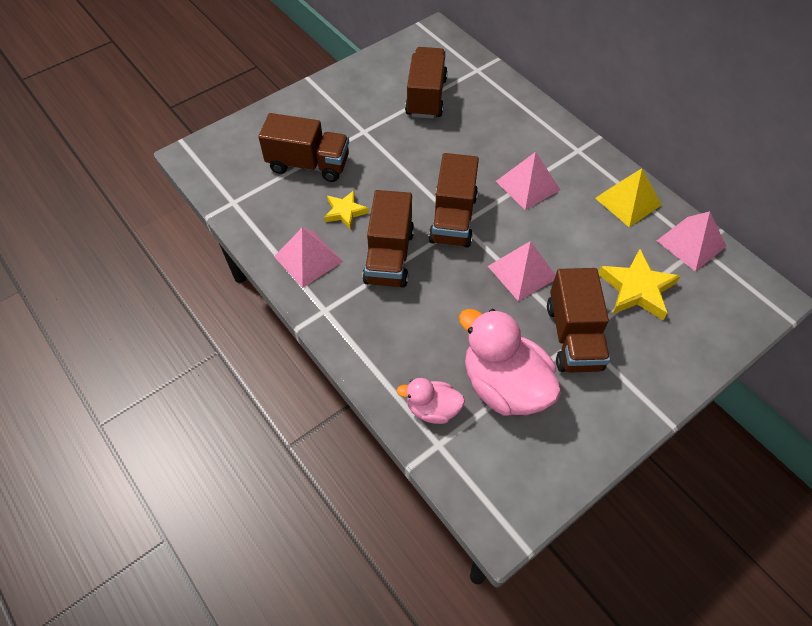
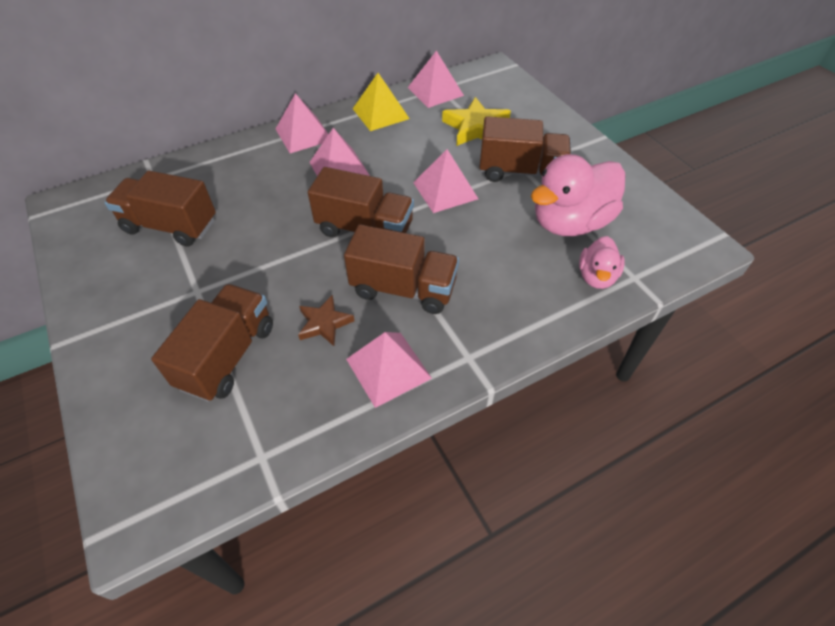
camera: 80 degrees left, 5 degrees down
(345, 212) = (324, 323): yellow star -> brown star
(570, 149) = (303, 134): none -> pink pyramid

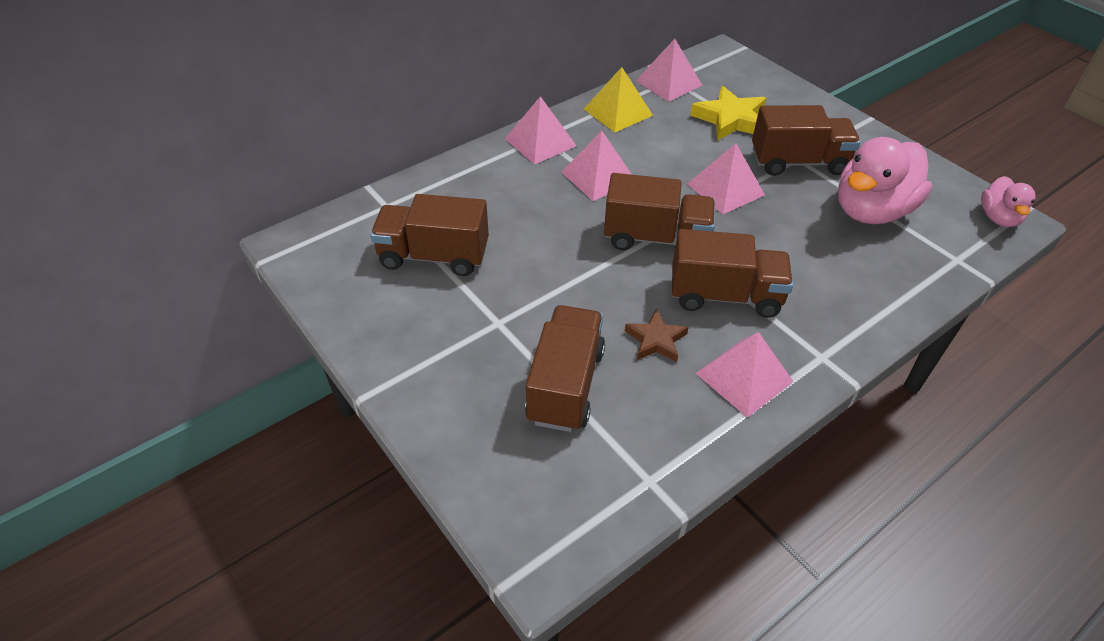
camera: 10 degrees left, 5 degrees down
(596, 277) = (919, 262): pink duck -> pink duck (998, 218)

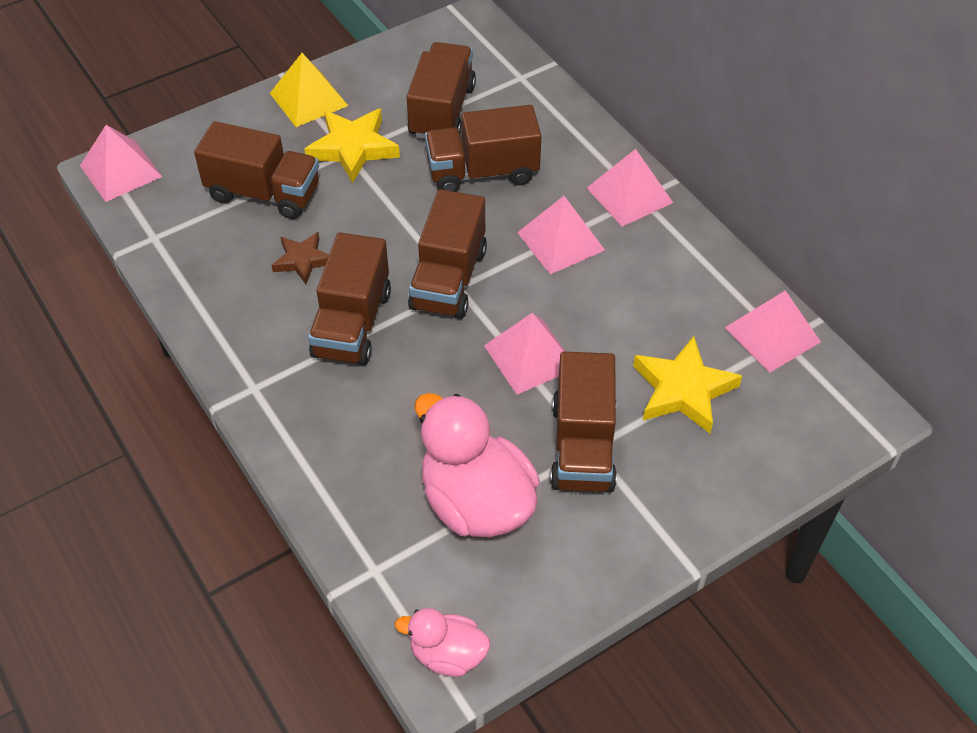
camera: 95 degrees right, 5 degrees up
(491, 318) = (353, 148): none -> yellow star
(520, 224) = (482, 172): none -> brown truck
(618, 112) = (696, 272): yellow pyramid -> yellow pyramid (309, 99)
(744, 377) = (243, 319): pink pyramid -> pink pyramid (121, 171)

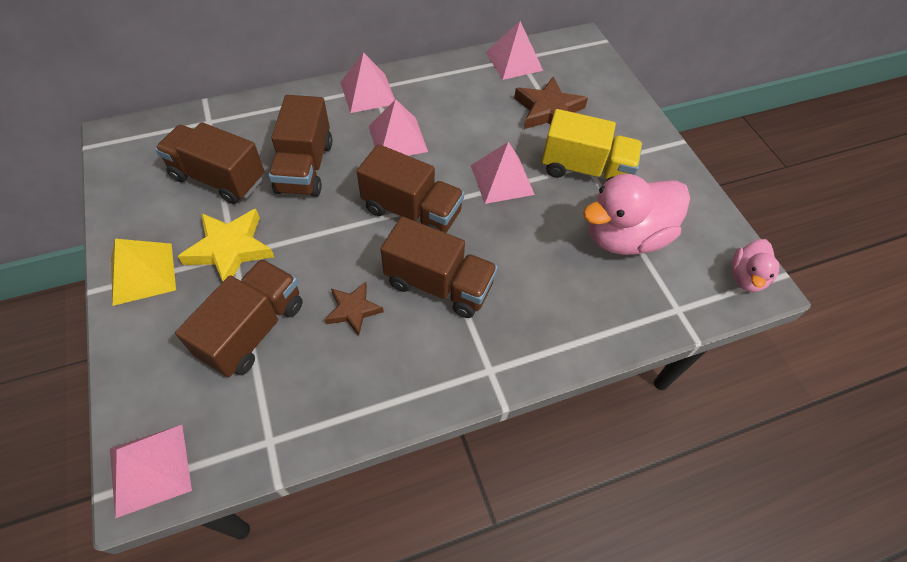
camera: 80 degrees left, 5 degrees up
(583, 446) = (585, 169): brown truck -> yellow truck
(683, 390) = (548, 111): yellow star -> brown star

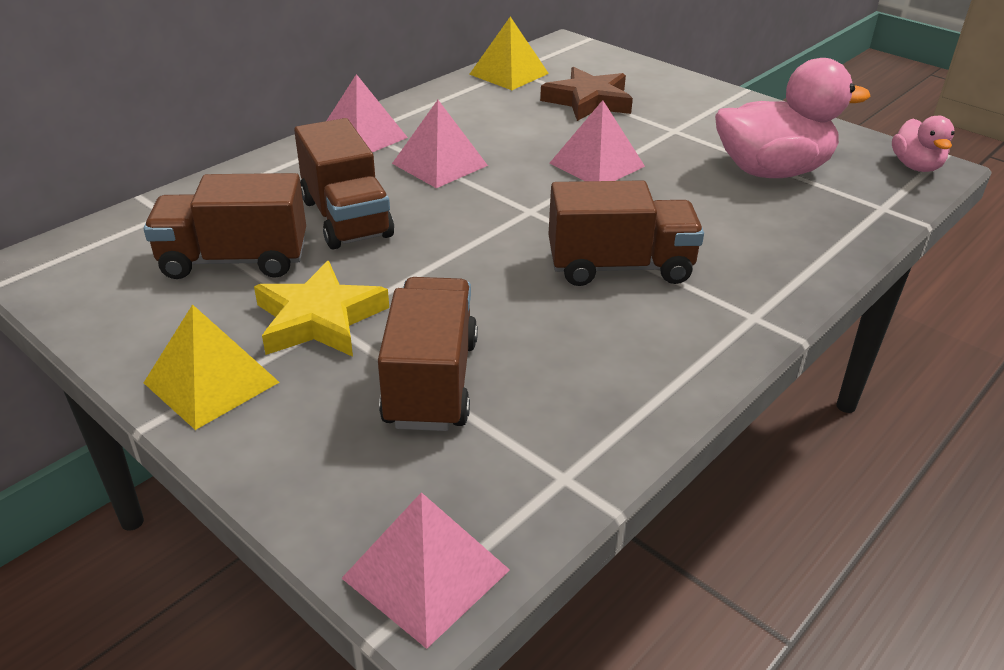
camera: 25 degrees left, 20 degrees down
(353, 310) = (542, 321): brown star -> none
(412, 211) = (522, 217): brown truck -> none
(514, 61) = (509, 74): pink pyramid -> yellow pyramid
(585, 169) = (676, 134): yellow truck -> none
(624, 236) = (772, 171): pink duck -> pink duck turned 135 degrees counterclockwise

